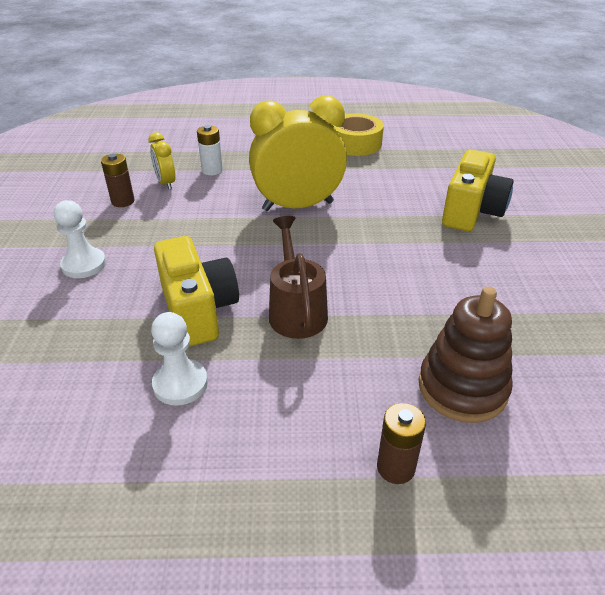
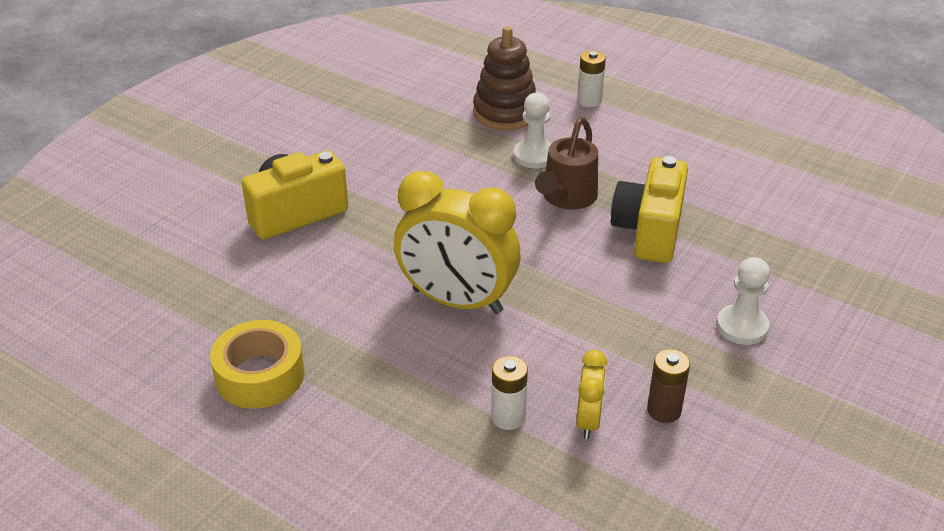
camera: 145 degrees left, 0 degrees up
(180, 384) = (693, 186): white pawn -> white pawn (534, 156)
(395, 467) = (589, 101): brown battery -> white battery

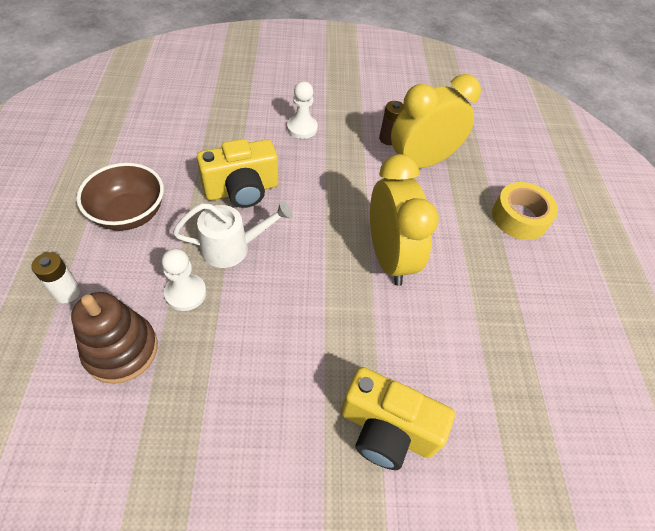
camera: 130 degrees left, 15 degrees up
(260, 375) = (540, 324): yellow tape -> yellow tape (519, 217)
(508, 417) = (449, 192): white battery -> none
(566, 198) = (233, 247): brown watering can -> white watering can
(588, 421) = (421, 162): yellow clock -> yellow clock, size x2.11
(664, 150) = (129, 214): none -> brown bowl

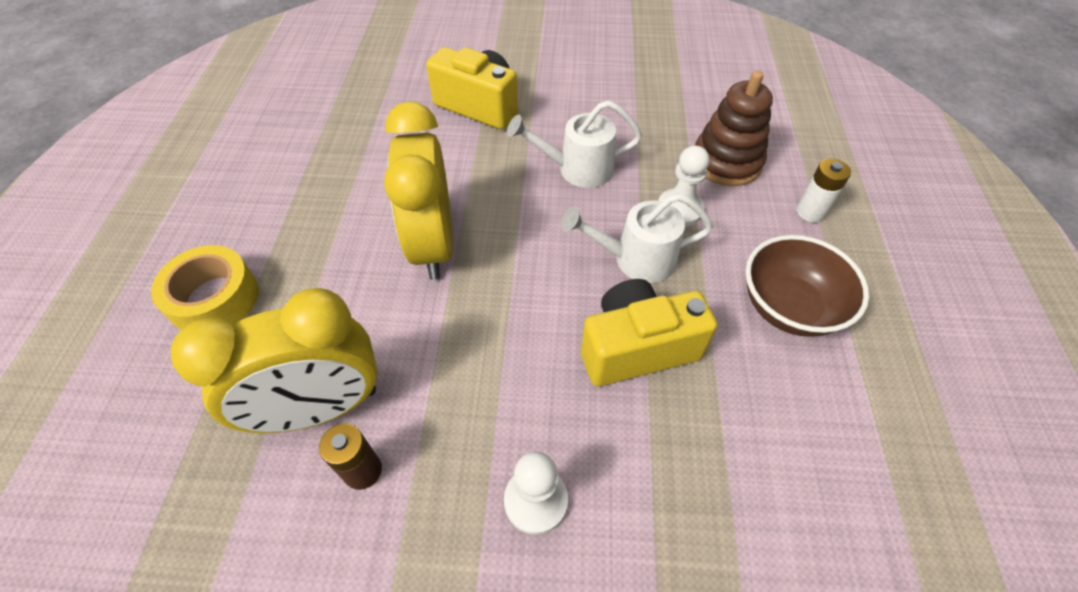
camera: 170 degrees left, 0 degrees up
(275, 336) = (577, 169): none -> white watering can

